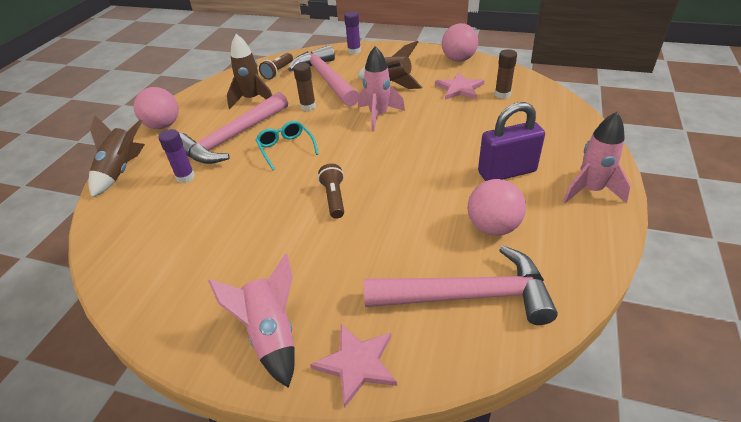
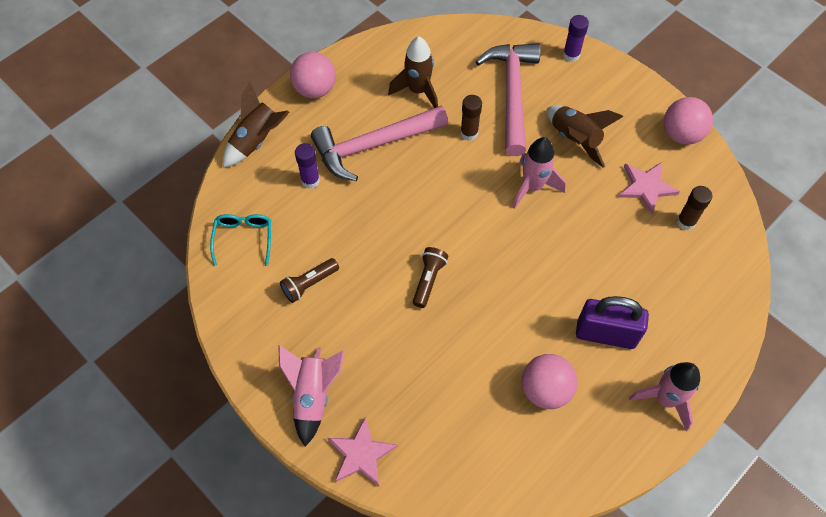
camera: 25 degrees right, 20 degrees up
(278, 72) = (466, 53): brown flashlight -> brown flashlight (309, 284)
(286, 148) = (417, 189): turquoise glasses -> turquoise glasses (243, 239)
(468, 296) = (477, 444): pink hammer -> none

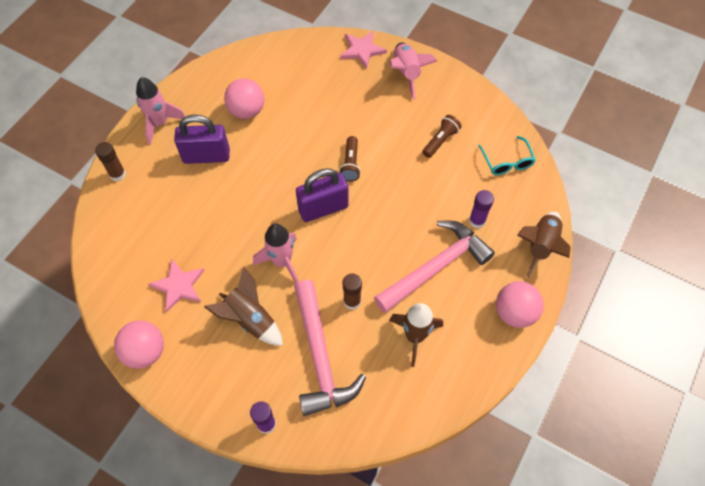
camera: 165 degrees right, 0 degrees up
(475, 234) = (323, 208): none -> purple padlock
(686, 222) = (142, 261): brown glue stick -> brown glue stick (118, 174)

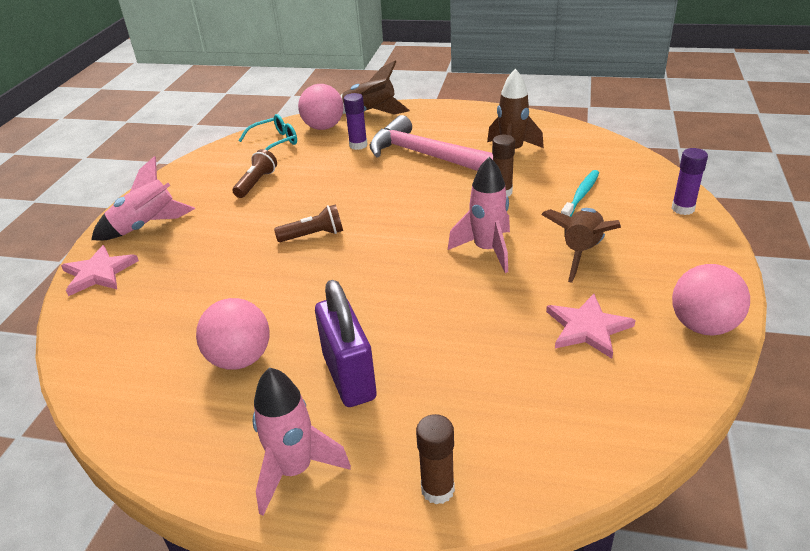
camera: 105 degrees left, 25 degrees down
(320, 357) = (581, 195): pink hammer -> turquoise toothbrush
(323, 208) = (391, 239): purple padlock -> none
(440, 141) = (256, 183): brown flashlight -> brown flashlight turned 90 degrees clockwise
(514, 312) = (448, 113): pink ball -> pink ball (323, 127)

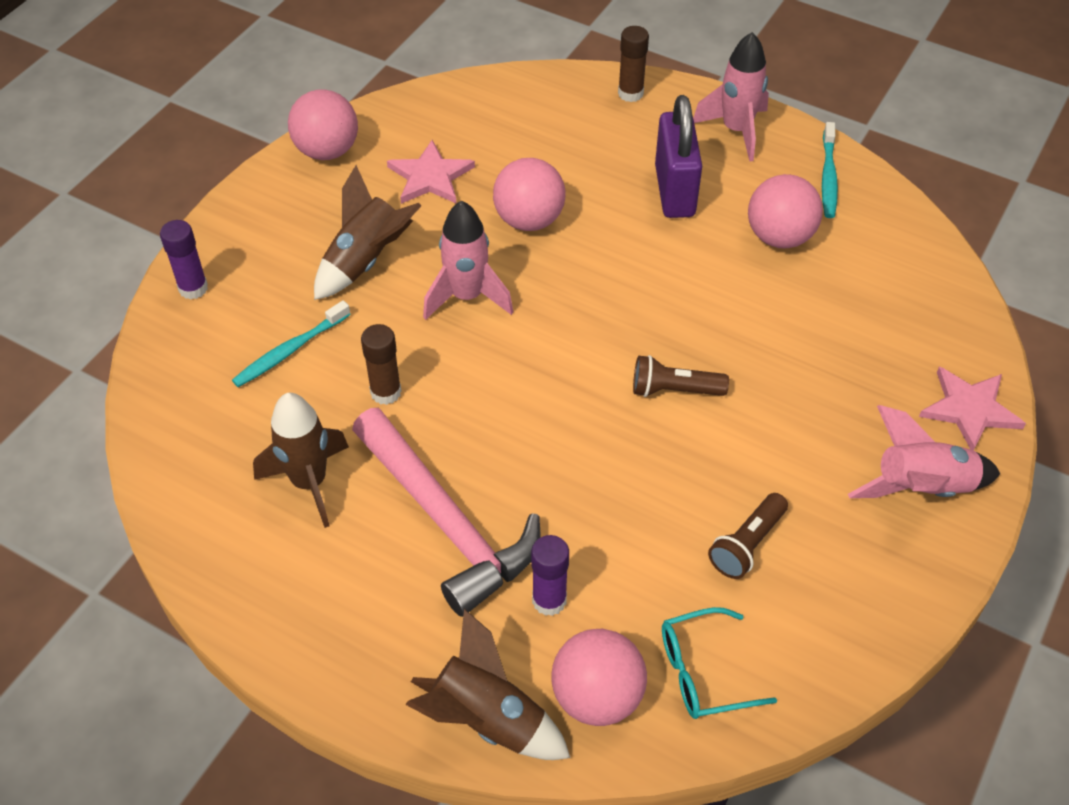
camera: 165 degrees left, 15 degrees up
(186, 437) = (828, 177): none -> turquoise toothbrush
(473, 314) = (529, 220): none -> pink ball

